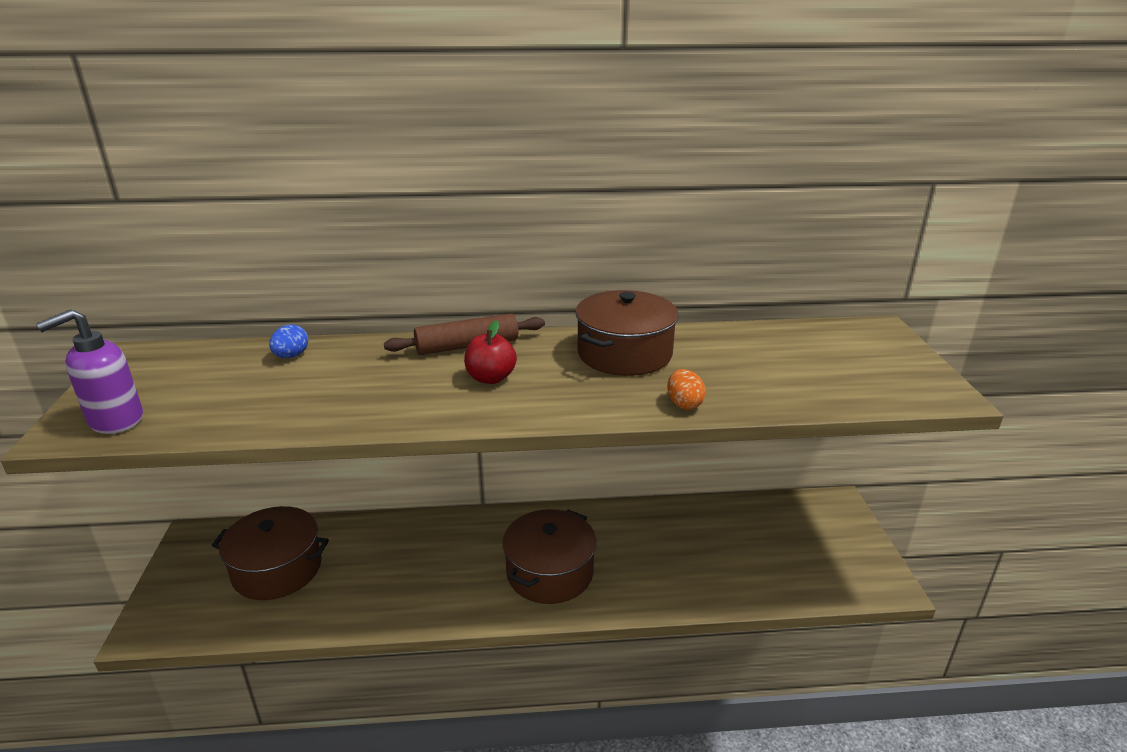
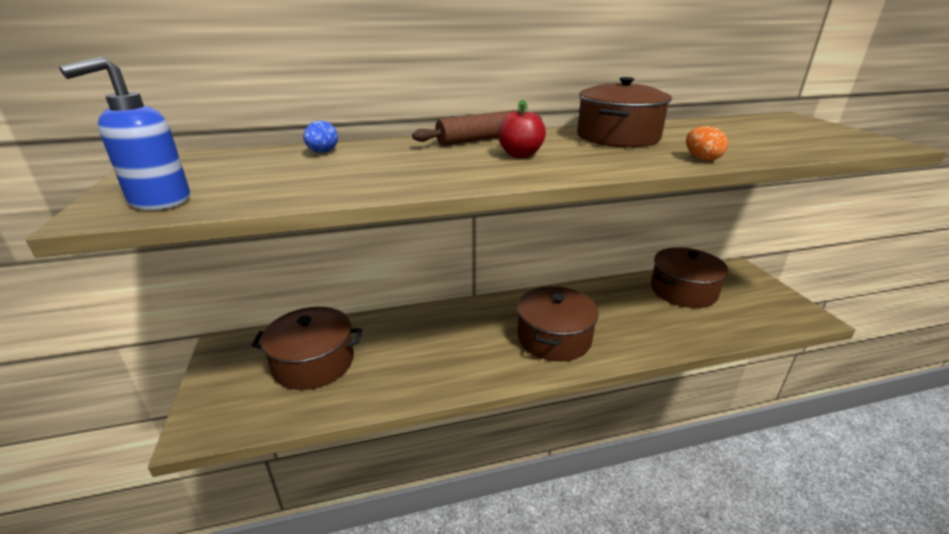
camera: 10 degrees left, 0 degrees up
(115, 420) = (159, 201): purple soap dispenser -> blue soap dispenser
(742, 527) = (683, 291): none -> brown pot

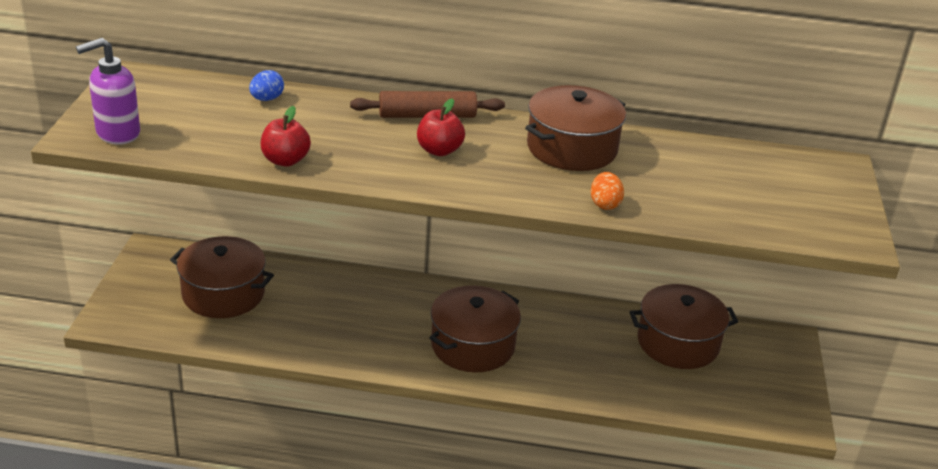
camera: 20 degrees right, 5 degrees up
(159, 201) = (117, 133): blue soap dispenser -> purple soap dispenser
(383, 185) = (285, 160): none -> red apple

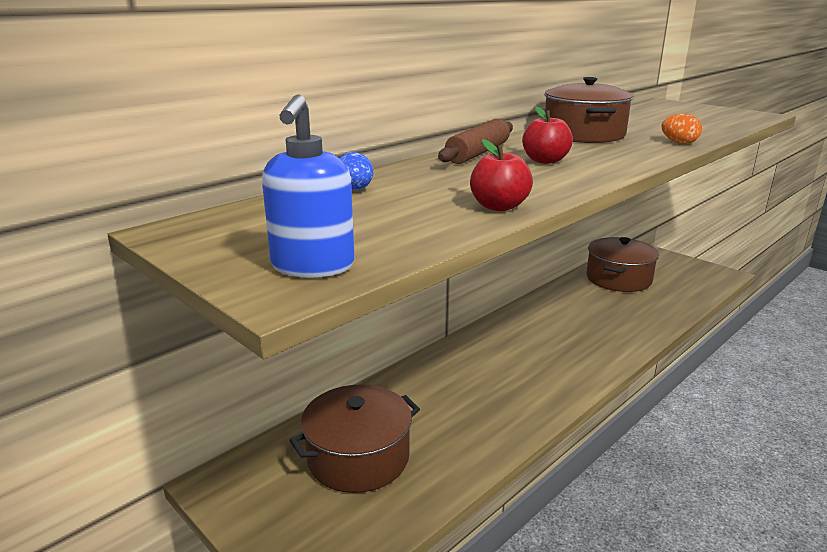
camera: 50 degrees left, 10 degrees down
(117, 133) = (312, 266): purple soap dispenser -> blue soap dispenser
(473, 345) = (563, 350): brown pot -> none

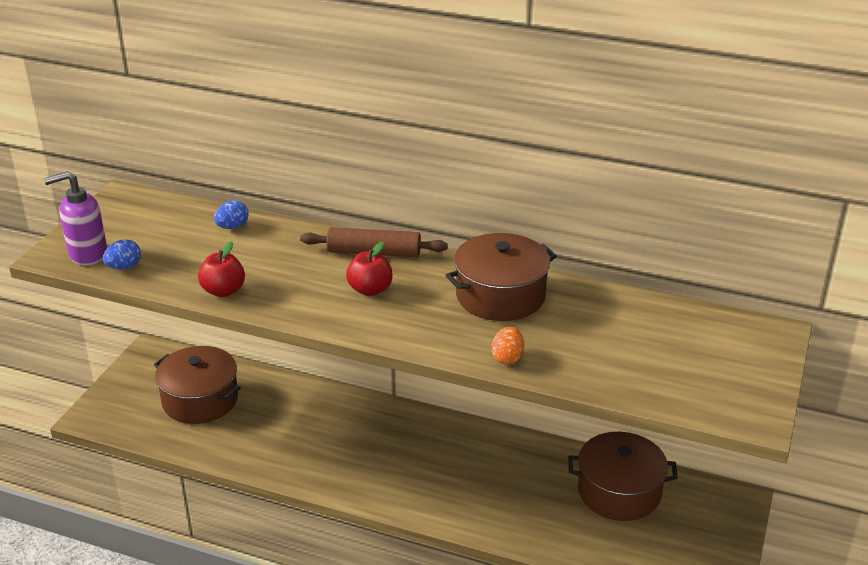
camera: 65 degrees right, 10 degrees up
(312, 266) = (87, 254): blue soap dispenser -> purple soap dispenser
(382, 247) = (124, 267): none -> blue egg

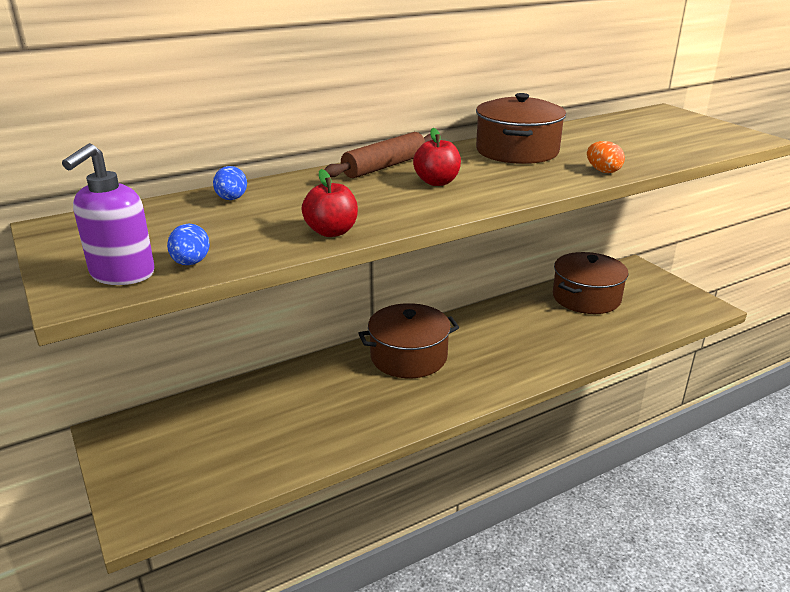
camera: 50 degrees left, 5 degrees down
(200, 400) = (229, 432): brown pot -> brown pot (408, 357)

